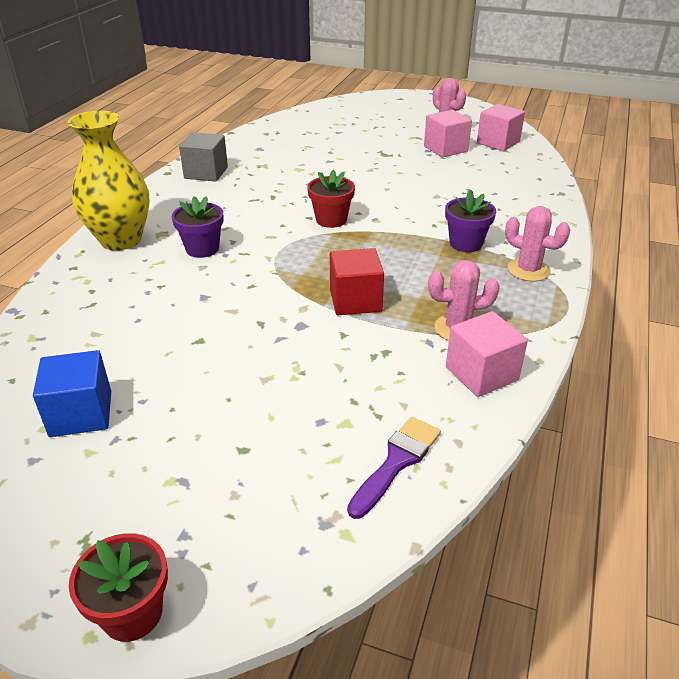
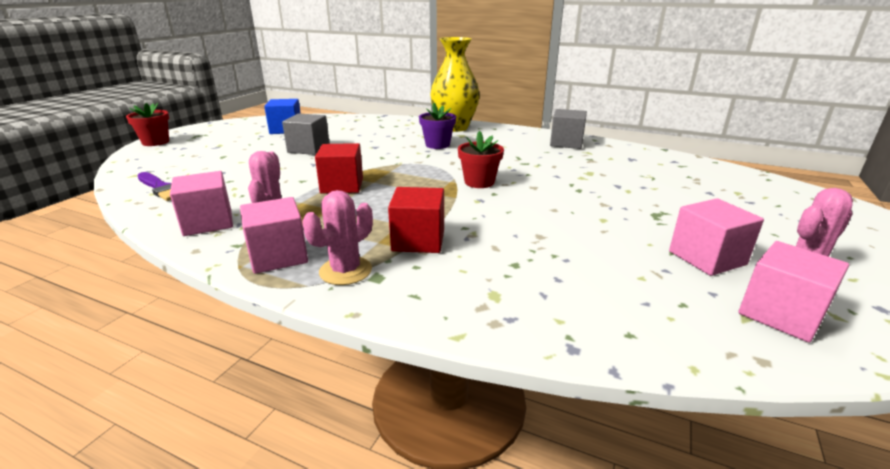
camera: 95 degrees right, 10 degrees down
(209, 357) = (308, 149): none -> grey cube
(466, 243) = (418, 240): purple flower pot -> red cube
(524, 307) = (278, 256): none -> pink cube

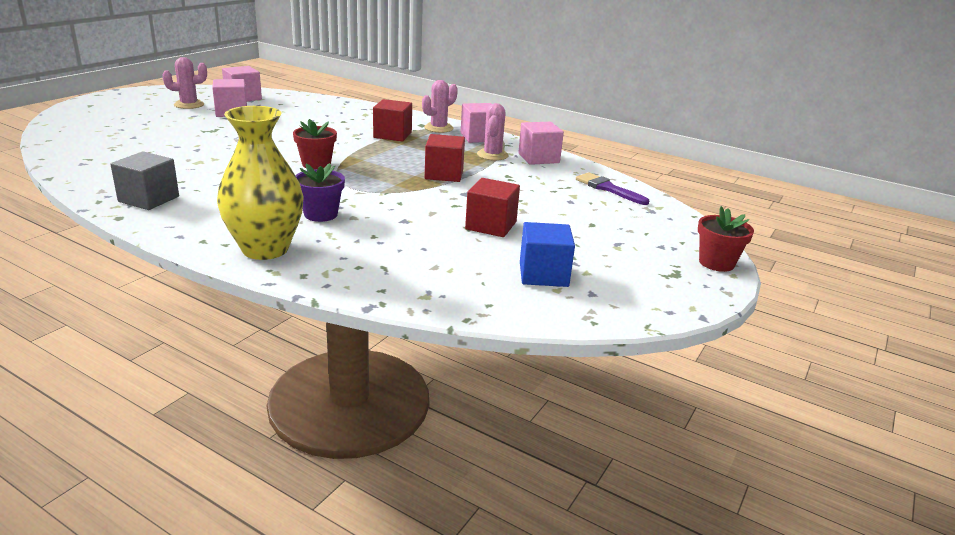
camera: 175 degrees left, 0 degrees up
(308, 149) = (491, 225): grey cube -> red cube

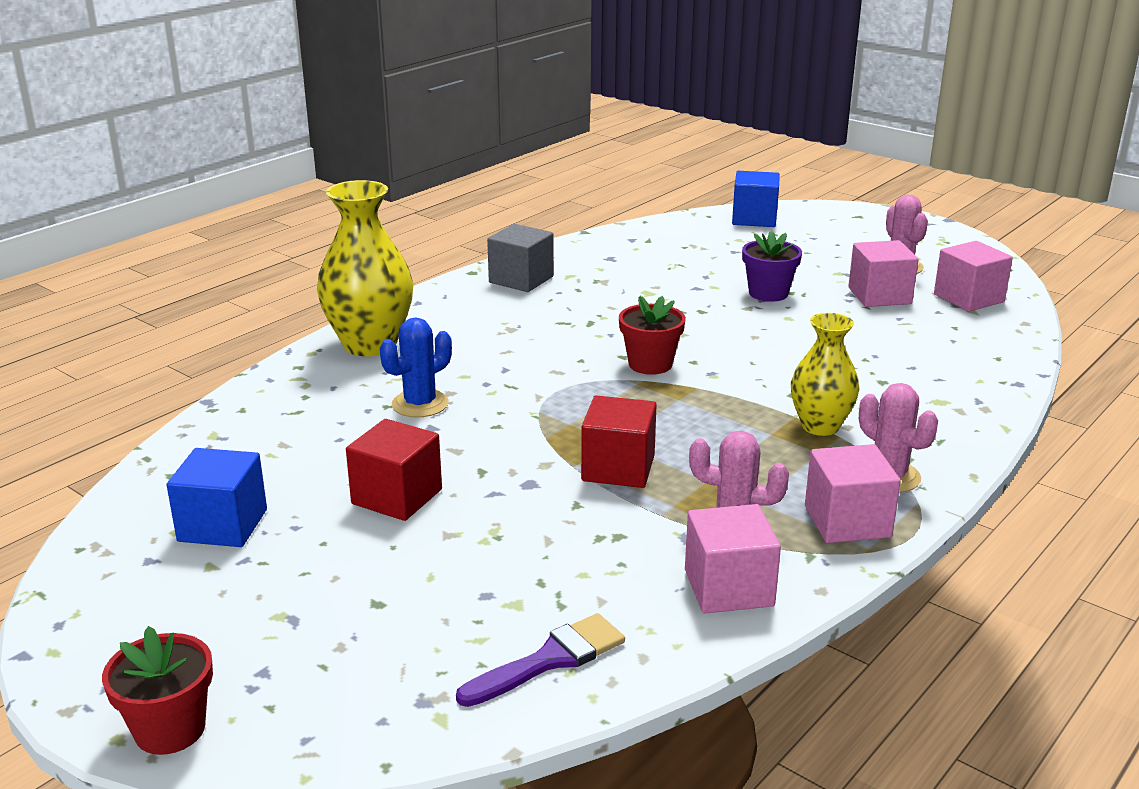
camera: 100 degrees right, 0 degrees up
(69, 128) = (754, 219): none -> blue cube
(321, 214) = (462, 371): purple flower pot -> purple flower pot (768, 293)
(371, 225) = (420, 404): none -> blue cactus
(392, 135) = (820, 426): red cube -> yellow vase

